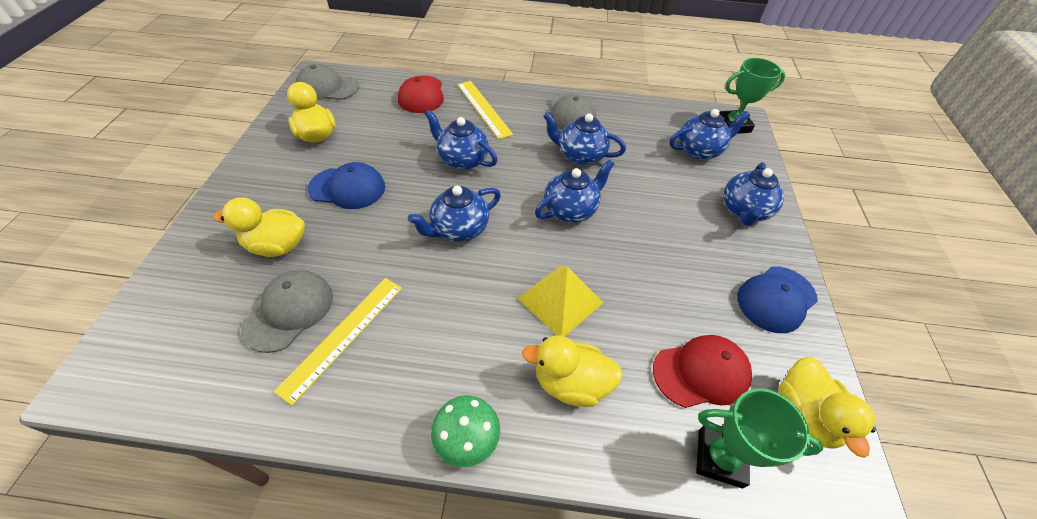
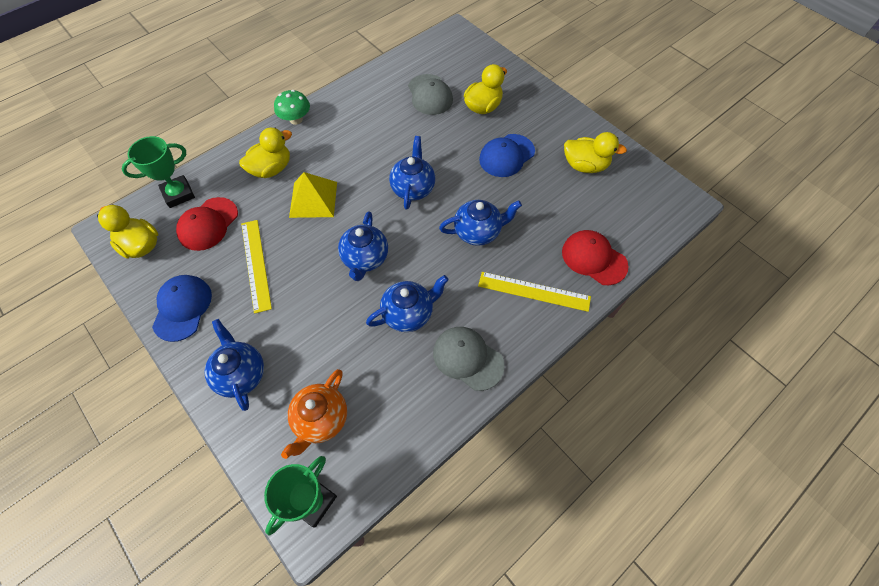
camera: 135 degrees right, 10 degrees up
(327, 87) = (655, 200): grey cap -> none
(343, 336) = (393, 106): yellow ruler -> yellow ruler (256, 264)
(699, 150) = (321, 420): blue teapot -> orange teapot

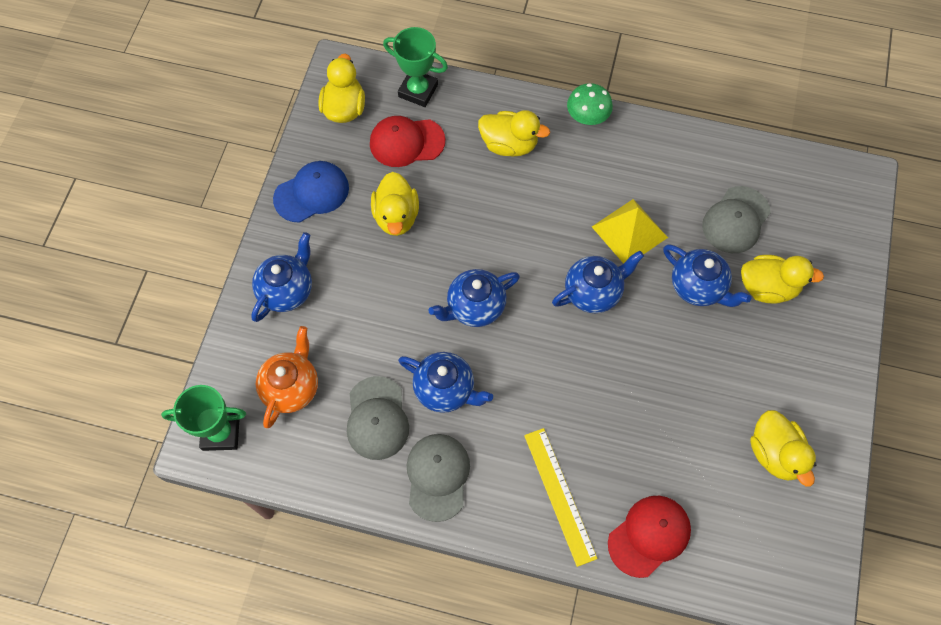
camera: 55 degrees right, 5 degrees up
(256, 264) = (396, 216): yellow ruler -> yellow duck
(313, 199) = (504, 209): yellow pyramid -> yellow pyramid (629, 232)
(321, 420) = (291, 387): orange teapot -> orange teapot turned 120 degrees clockwise
(394, 372) = (377, 418): none -> grey cap
(478, 232) = (590, 393): blue teapot -> blue teapot (698, 287)
(506, 156) = (717, 358): blue cap -> none
(594, 258) = (649, 536): red cap -> red cap turned 45 degrees clockwise

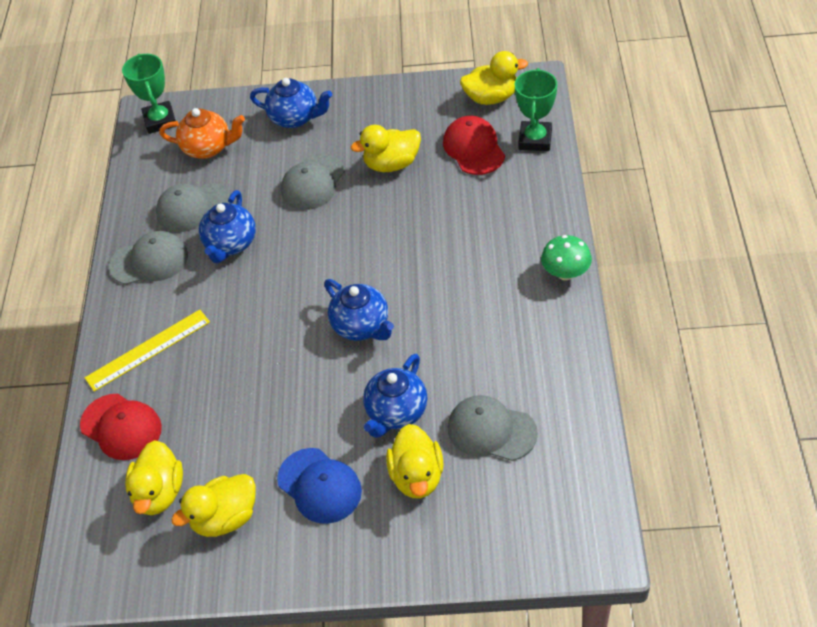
camera: 80 degrees right, 15 degrees down
(312, 193) = (394, 104): blue cap -> blue cap (319, 486)
(390, 293) = (313, 182): none -> grey cap
(474, 307) = (317, 242): blue teapot -> none
(509, 144) = (504, 221): yellow duck -> yellow duck (159, 493)
(629, 232) = (440, 339): yellow pyramid -> none

